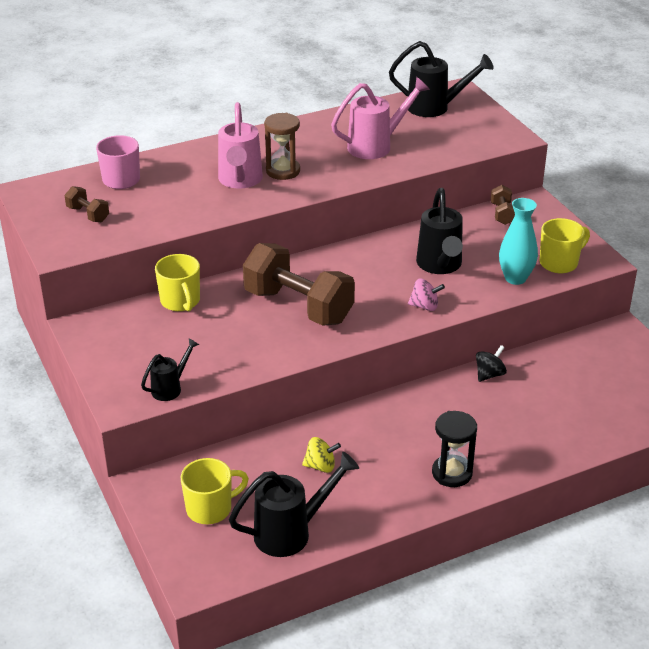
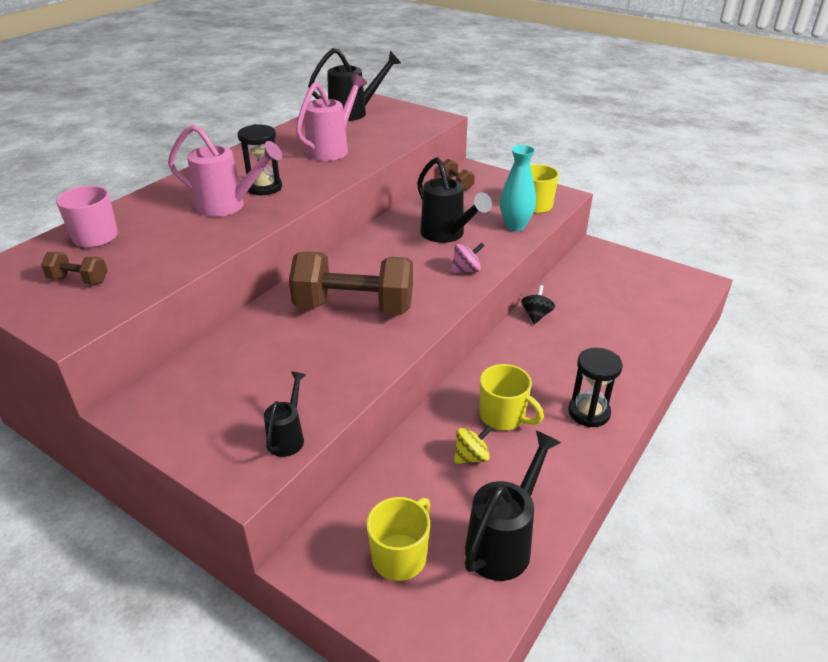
camera: 30 degrees left, 0 degrees up
(180, 301) = (229, 342): yellow mug -> yellow mug (503, 416)
(240, 181) = (229, 206): pink watering can -> pink watering can turned 45 degrees counterclockwise
(283, 171) = (264, 187): brown hourglass -> black hourglass

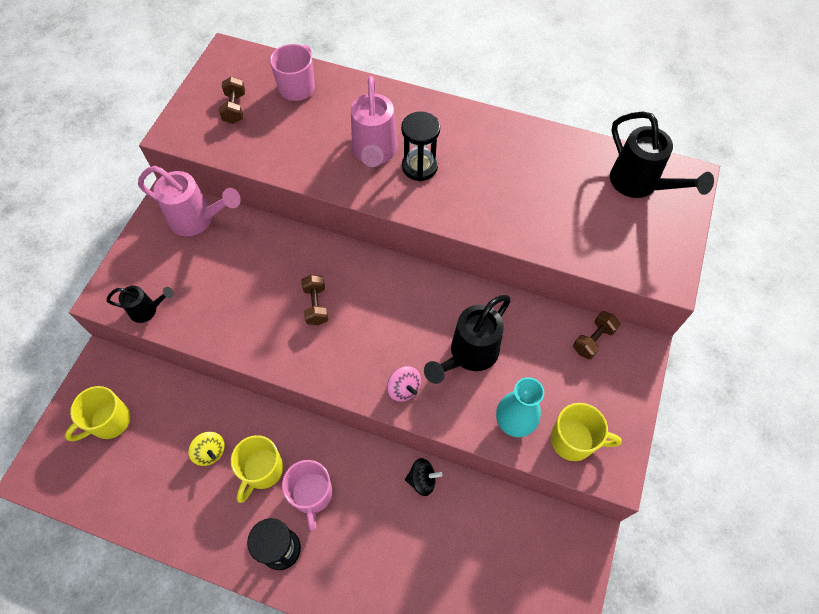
camera: 75 degrees right, 25 degrees up
(332, 149) = (529, 194): pink watering can -> pink watering can (198, 220)
(354, 307) = (316, 305): brown dumbbell -> brown dumbbell, size x0.44
(400, 556) = (109, 421): yellow mug -> yellow mug turned 120 degrees clockwise
(504, 542) = (127, 492): black watering can -> none
(537, 384) = (312, 494): none -> pink mug

